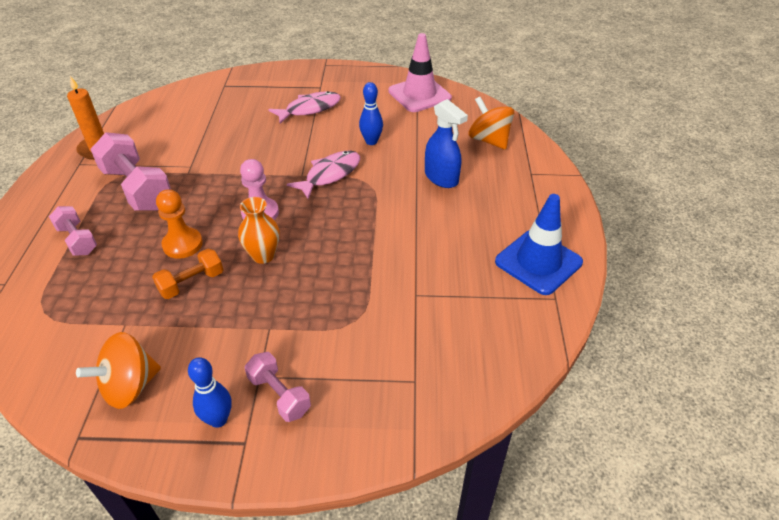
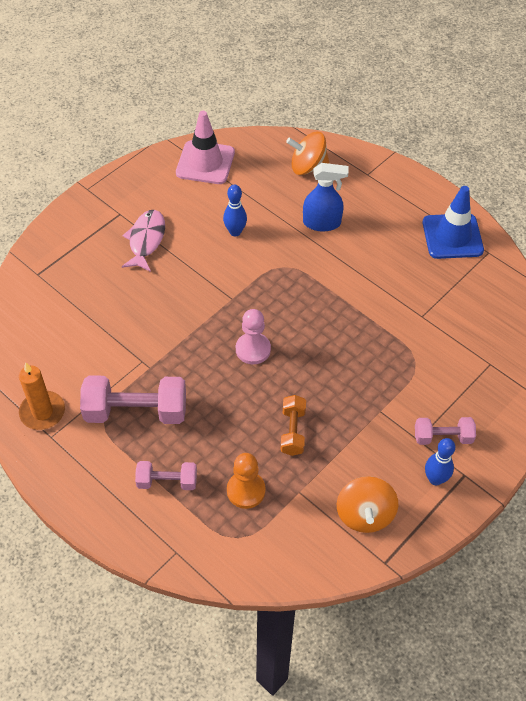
camera: 50 degrees left, 10 degrees up
(182, 244) = (242, 415): orange pawn -> orange pawn (246, 490)
(263, 255) = (304, 374): orange vase -> none
(330, 174) = (250, 281): pink fish -> none

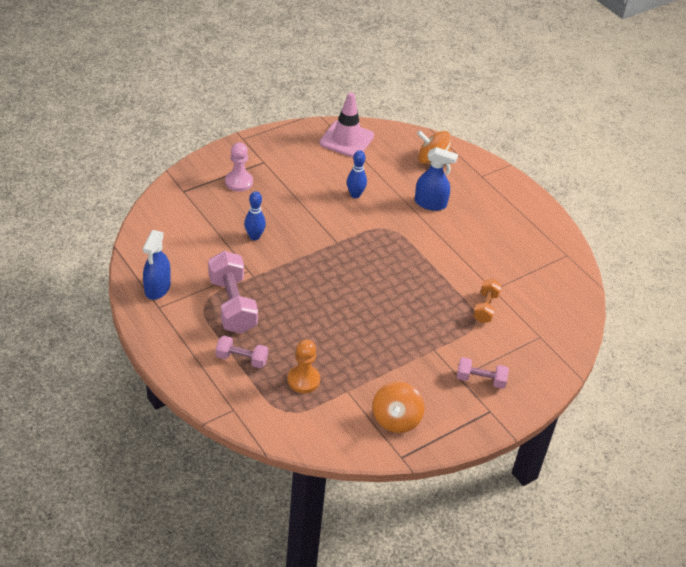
camera: 10 degrees right, 10 degrees down
(42, 412) = (157, 288): orange candle -> blue spray bottle
(136, 411) = (232, 305): pink dumbbell -> pink dumbbell turned 60 degrees clockwise
(146, 240) = (279, 185): pink fish -> none
(253, 349) = (342, 282): pink pawn -> pink pawn (239, 182)
(292, 431) = (356, 347): orange dumbbell -> orange dumbbell (485, 308)
(435, 479) = (464, 408): blue bowling pin -> blue bowling pin (254, 236)
(452, 236) = (539, 237): blue traffic cone -> none

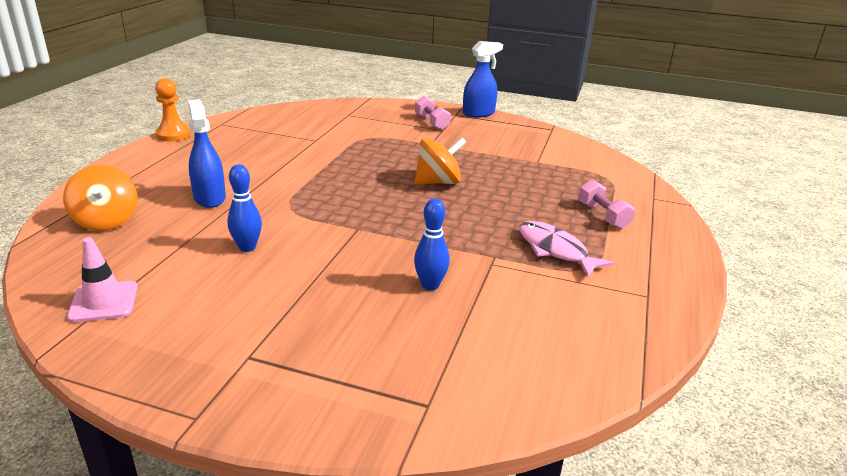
camera: 125 degrees left, 15 degrees down
(157, 288) = (629, 312): blue spray bottle -> blue spray bottle (478, 113)
(232, 305) = (555, 250): pink dumbbell -> pink fish
(239, 182) = (332, 356): pink pawn -> none
(303, 380) = (564, 181): orange pawn -> orange pawn (173, 135)
(346, 139) = (104, 302): pink traffic cone -> pink traffic cone, size x0.67
(396, 419) = (525, 138): orange spinning top -> orange spinning top (438, 182)
(485, 308) = (345, 137): orange dumbbell -> none

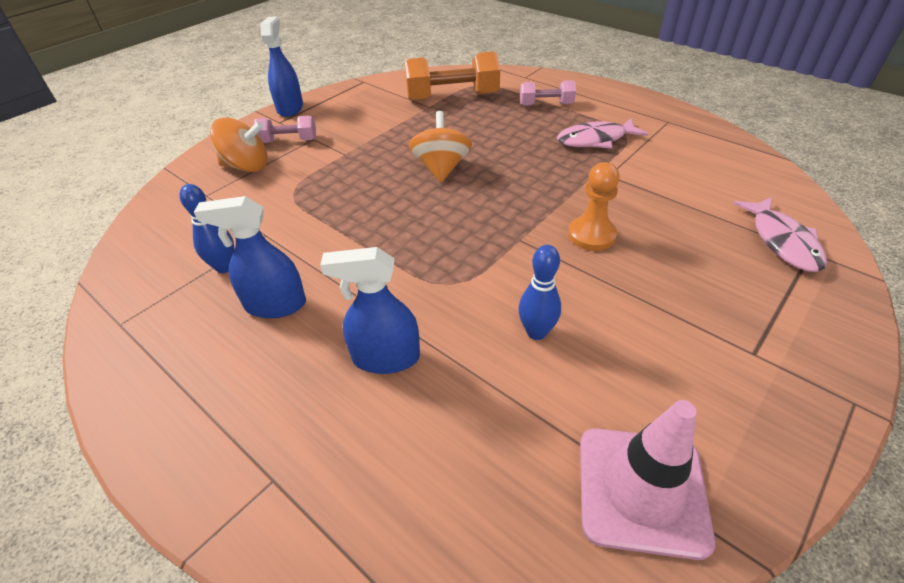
camera: 65 degrees left, 15 degrees up
(104, 302) = (641, 490): pink traffic cone -> pink traffic cone, size x1.50
(106, 221) = (404, 492): orange spinning top -> orange spinning top (247, 166)
(173, 135) = (113, 389): orange pawn -> orange pawn (591, 235)
(248, 157) = (275, 305): none -> blue spray bottle
(430, 285) = (640, 215): blue bowling pin -> blue bowling pin (224, 267)
(436, 382) = (782, 241): none -> pink fish
(566, 168) = (452, 97): none -> orange dumbbell

